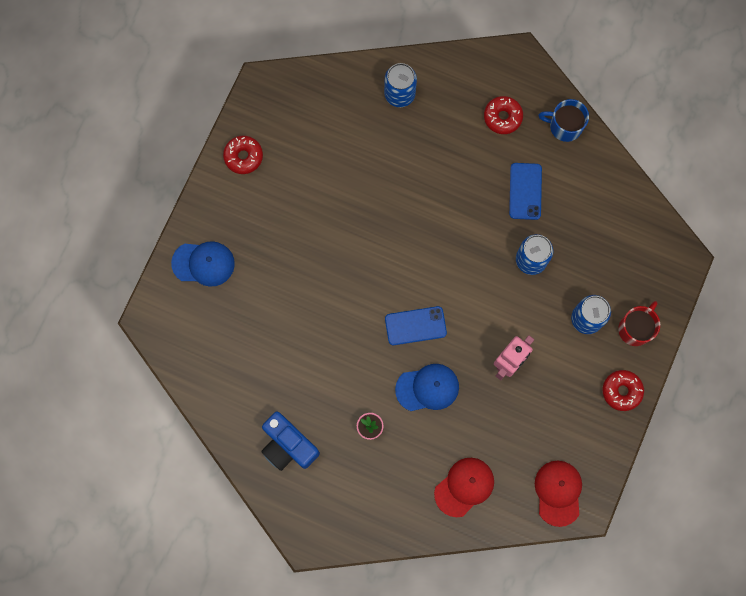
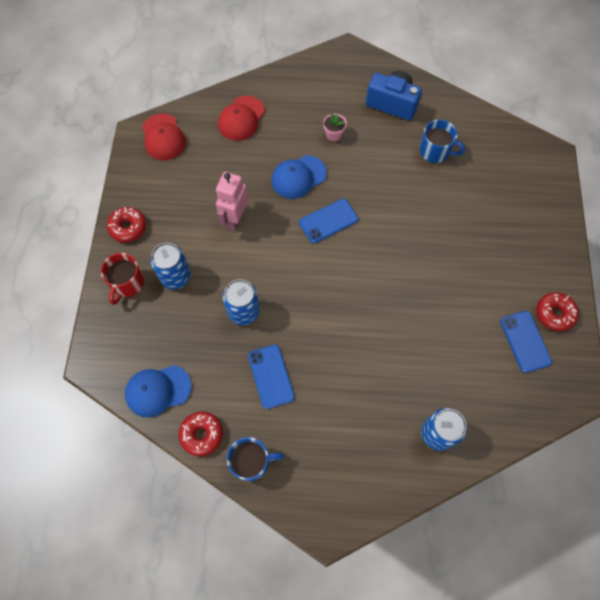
camera: 160 degrees right, 10 degrees down
(203, 263) = (534, 210): blue cap -> blue cap (158, 390)
(270, 367) = (435, 151): none -> blue mug
(284, 142) = (525, 341): none -> blue phone
(502, 117) = (321, 447): red donut -> red donut (202, 434)

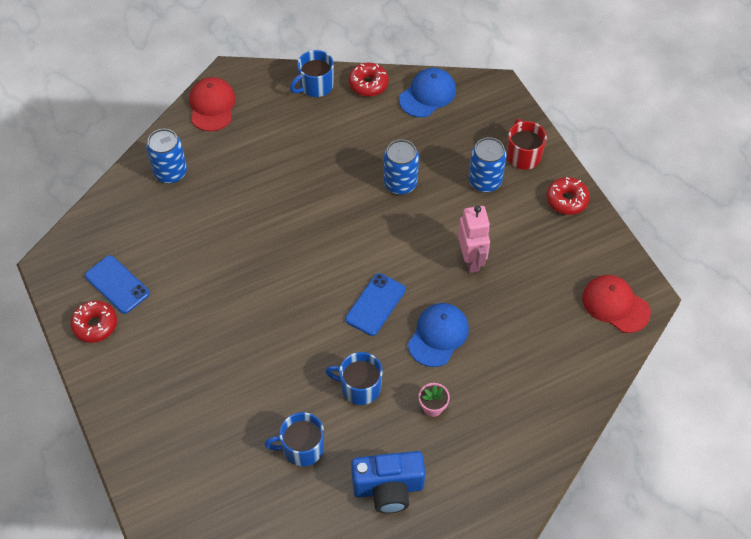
camera: 150 degrees right, 10 degrees down
(241, 118) = (551, 371): red cap -> red cap (212, 106)
(271, 376) = (340, 147): blue phone -> none
(375, 170) = (359, 387): none -> blue mug

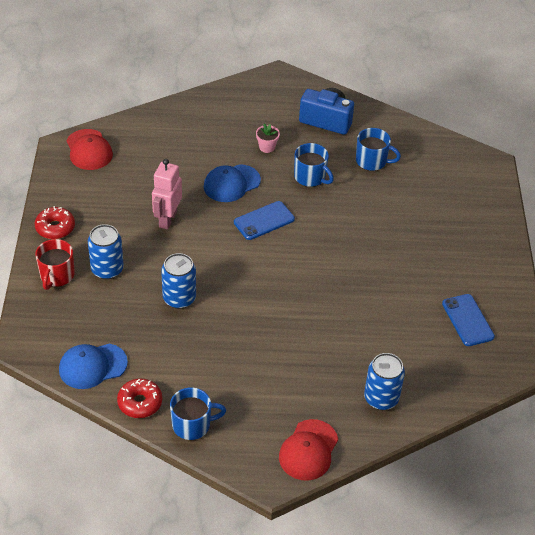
camera: 155 degrees left, 10 degrees down
(95, 325) = (496, 297): red donut -> none

